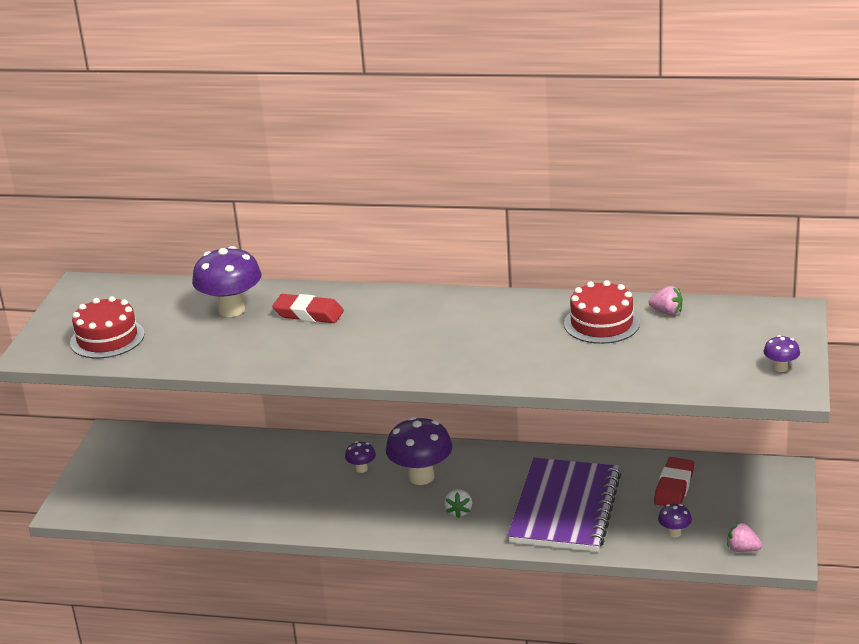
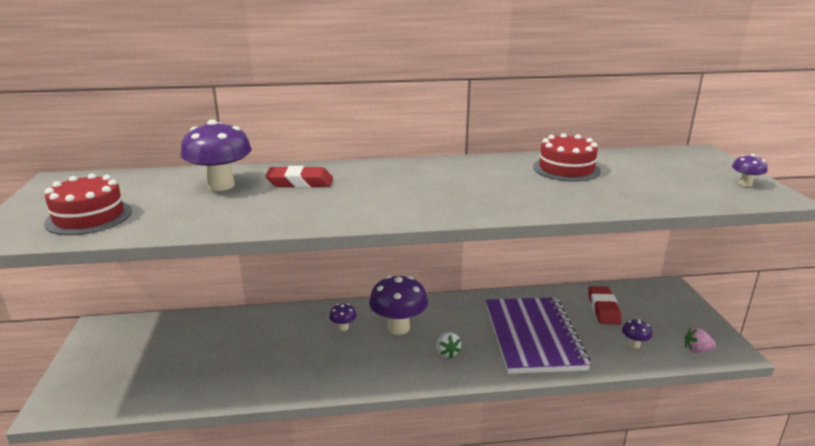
camera: 20 degrees left, 5 degrees down
(667, 312) = (608, 159): pink strawberry -> none

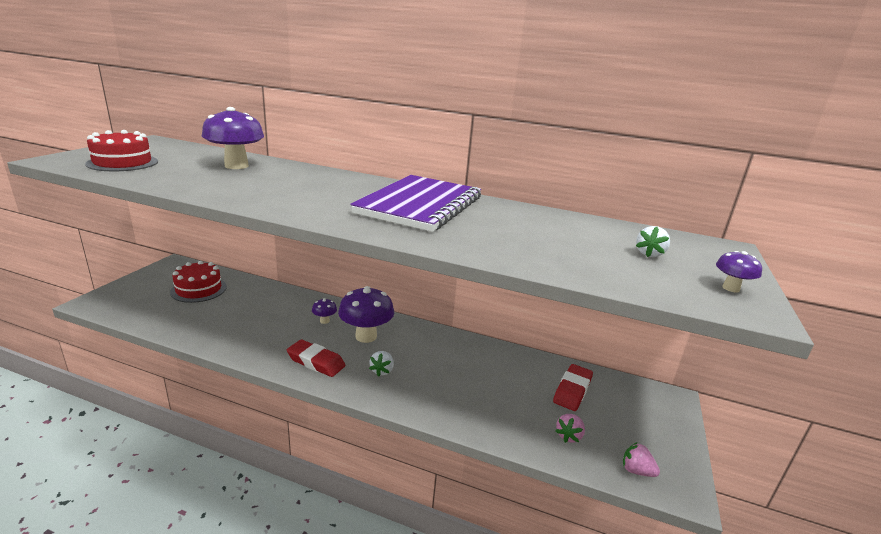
camera: 25 degrees right, 0 degrees up
(300, 182) = (292, 177): red eraser -> red eraser (316, 362)
(533, 337) = (473, 388): purple notebook -> purple notebook (420, 205)
(566, 169) = (538, 223): red cake -> red cake (199, 289)
(634, 344) = (569, 436): purple mushroom -> pink strawberry
(669, 172) = (649, 254): none -> white strawberry

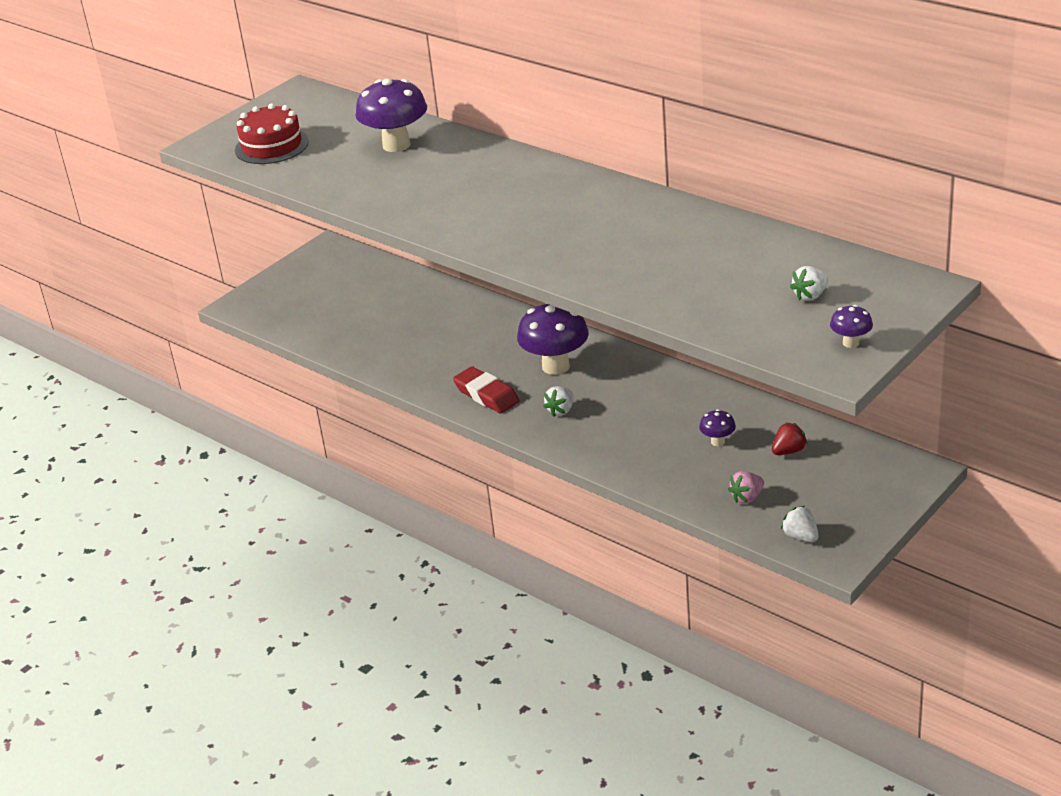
camera: 25 degrees right, 10 degrees up
(199, 289) = (358, 290): red cake -> none
(324, 321) = (509, 342): purple mushroom -> purple mushroom (718, 442)
(420, 205) = (591, 217): purple notebook -> none
(572, 390) = (788, 451): red eraser -> red strawberry
(636, 471) = (800, 536): pink strawberry -> white strawberry

